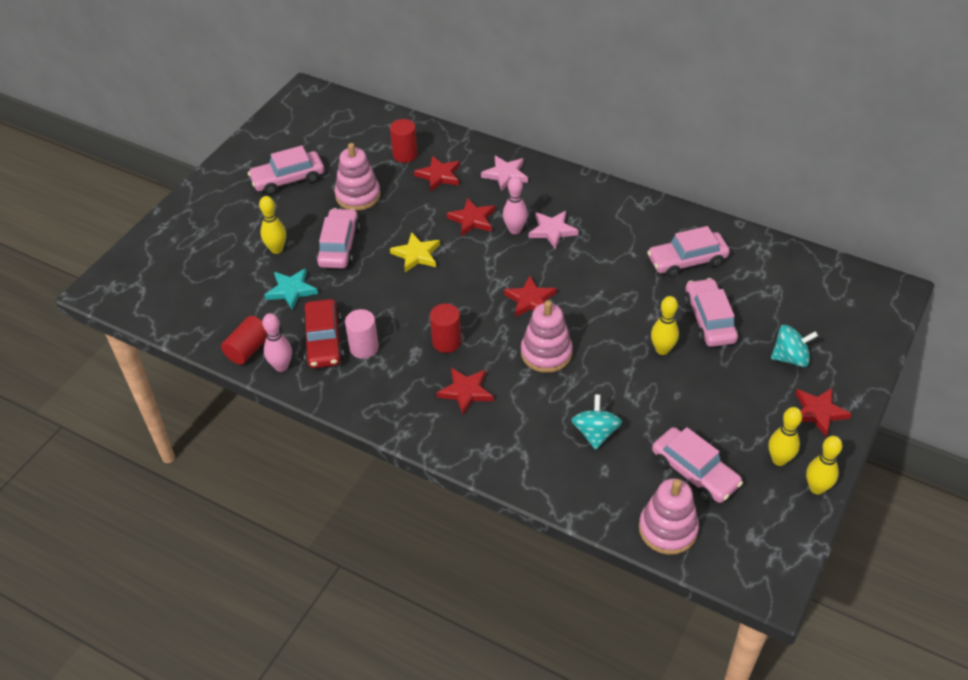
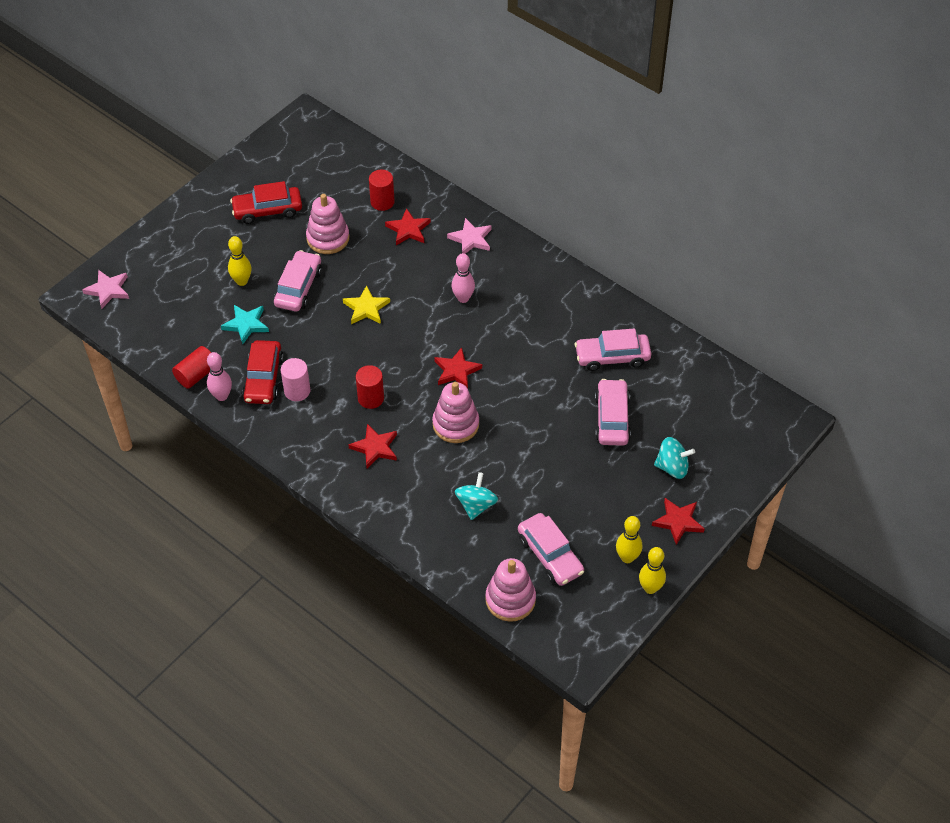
camera: 10 degrees right, 5 degrees up
(288, 179) = (267, 210): pink car -> red car
(472, 219) = (427, 281): red star -> none
(552, 231) = (497, 305): pink star -> pink star (108, 290)
(662, 350) = (560, 439): yellow bowling pin -> none

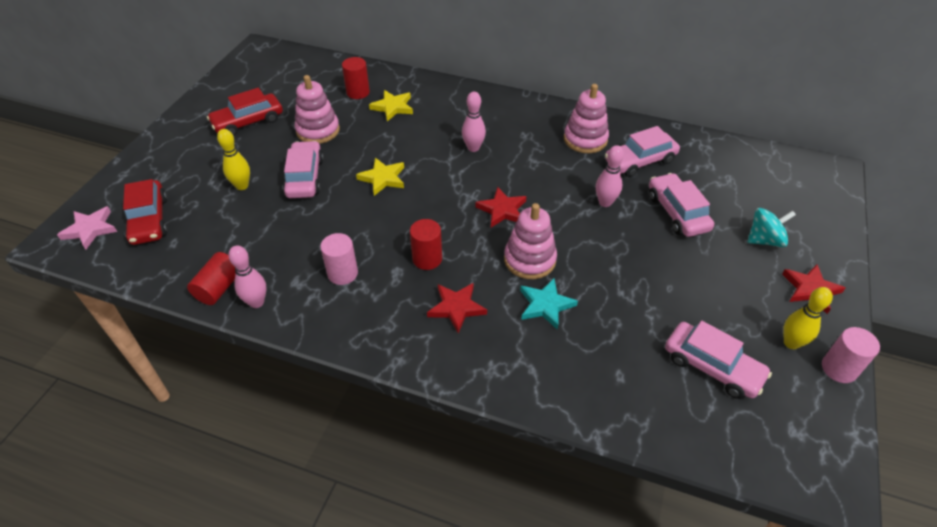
camera: 20 degrees left, 5 degrees down
(246, 324) = (260, 224): turquoise star -> turquoise star (545, 305)
(263, 379) = (299, 271): red car -> red car (149, 220)
(408, 230) = (393, 107): red star -> yellow star
(471, 239) = (454, 102): pink star -> none
(476, 505) = (599, 336): turquoise spinning top -> none
(510, 599) = (705, 435): pink stacking toy -> pink stacking toy (585, 139)
(552, 390) = (605, 202): none -> pink bowling pin
(650, 588) = (839, 368): yellow bowling pin -> pink cylinder

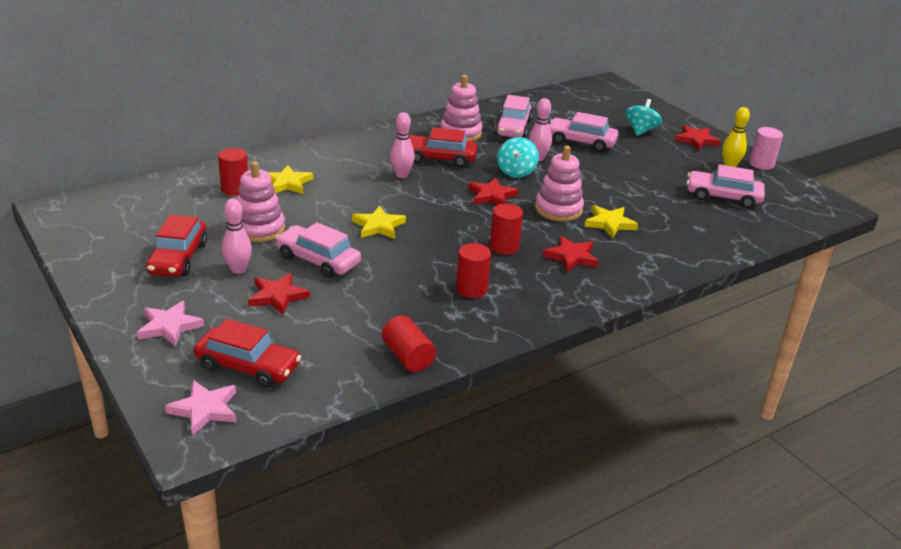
camera: 55 degrees left, 15 degrees down
(168, 164) = (169, 326): none -> pink star
(242, 186) = (277, 296): yellow bowling pin -> red star
(256, 302) = (452, 343): pink bowling pin -> pink bowling pin (238, 269)
(342, 273) = (471, 289): pink cylinder -> red cylinder
(526, 151) = (439, 158): none -> red car
(545, 305) = (609, 224): turquoise star -> yellow star
(563, 202) = (516, 172): none -> turquoise spinning top
(712, 366) = (723, 197): pink car -> pink car turned 150 degrees counterclockwise

